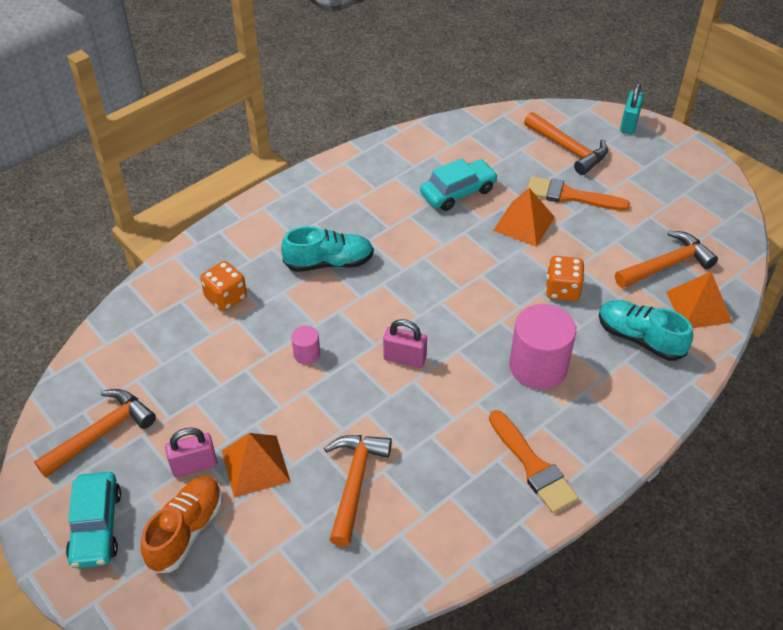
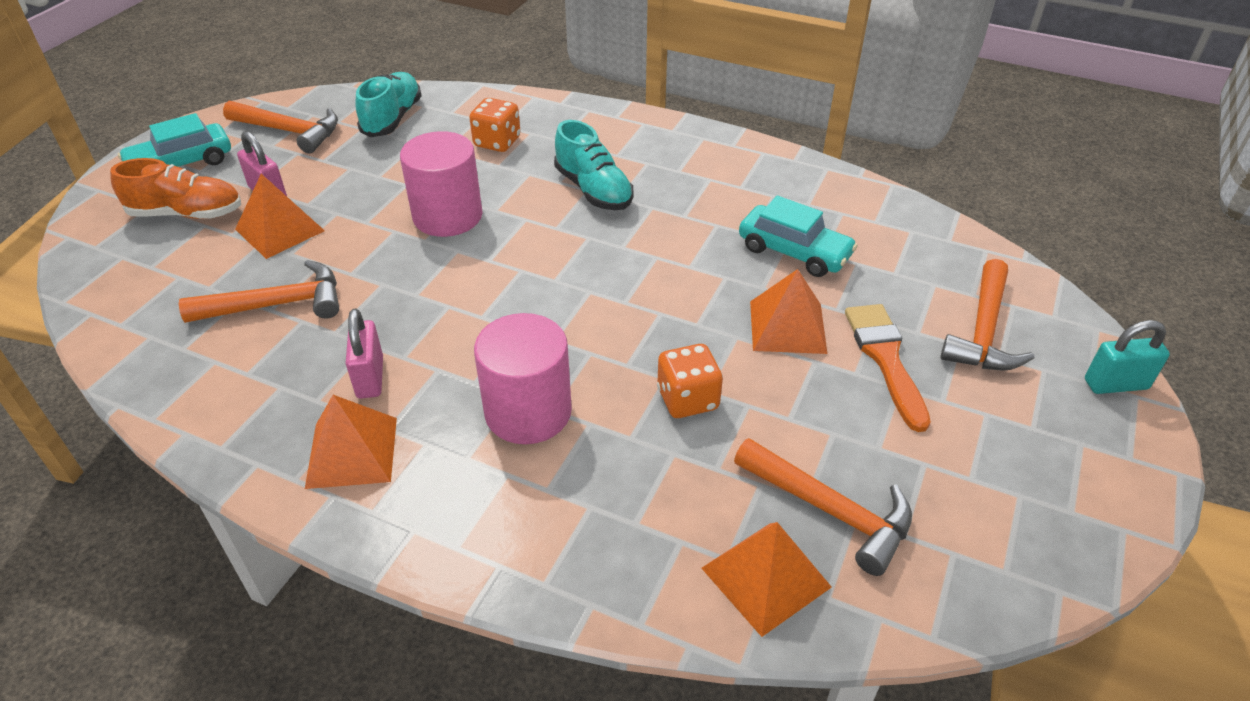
camera: 65 degrees right, 5 degrees down
(307, 354) = (447, 216): pink cylinder -> pink cylinder, size x2.16
(404, 358) = (479, 288): pink padlock -> pink padlock (370, 377)
(533, 466) = (352, 452): orange brush -> orange pyramid
(639, 338) = (646, 513): turquoise shoe -> turquoise shoe (392, 118)

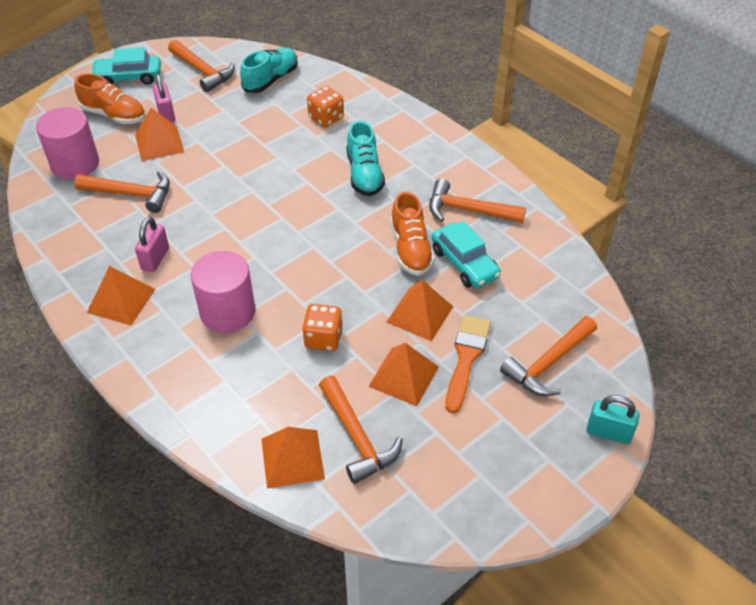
camera: 25 degrees right, 5 degrees up
(447, 216) = (261, 165): pink cylinder -> pink cylinder (75, 164)
(717, 256) = (411, 249): none -> orange shoe
(751, 193) = (468, 210): none -> orange hammer
(828, 409) = (403, 376): none -> orange pyramid

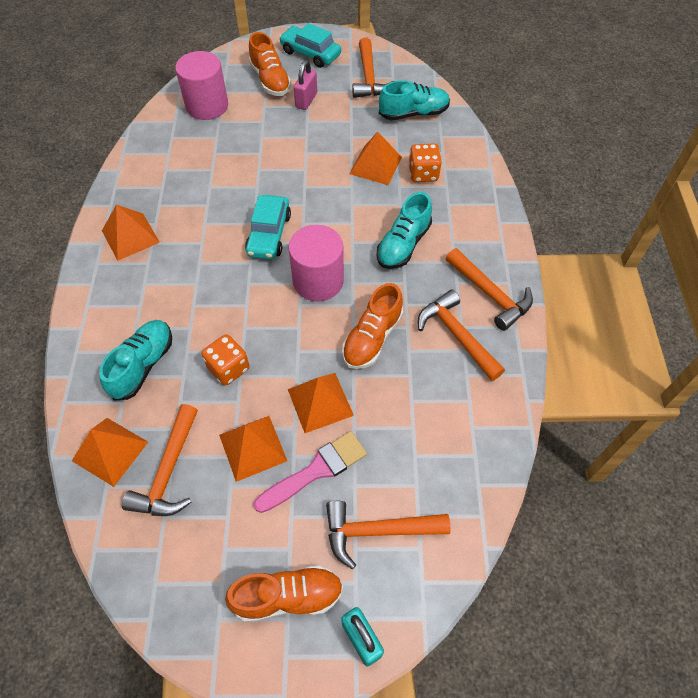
camera: 40 degrees right, 10 degrees up
(131, 194) = (219, 153): orange hammer -> orange hammer (490, 294)
(155, 259) = (183, 217): pink padlock -> none
(159, 143) = (278, 122): orange pyramid -> orange pyramid (375, 165)
(227, 312) = (187, 296): pink cylinder -> pink cylinder (318, 281)
(248, 383) = (143, 365): none -> turquoise shoe
(464, 263) = (403, 383): turquoise car -> turquoise car (269, 234)
(466, 358) = (316, 470): orange brush -> pink brush
(534, 446) = (288, 596): none -> orange shoe

